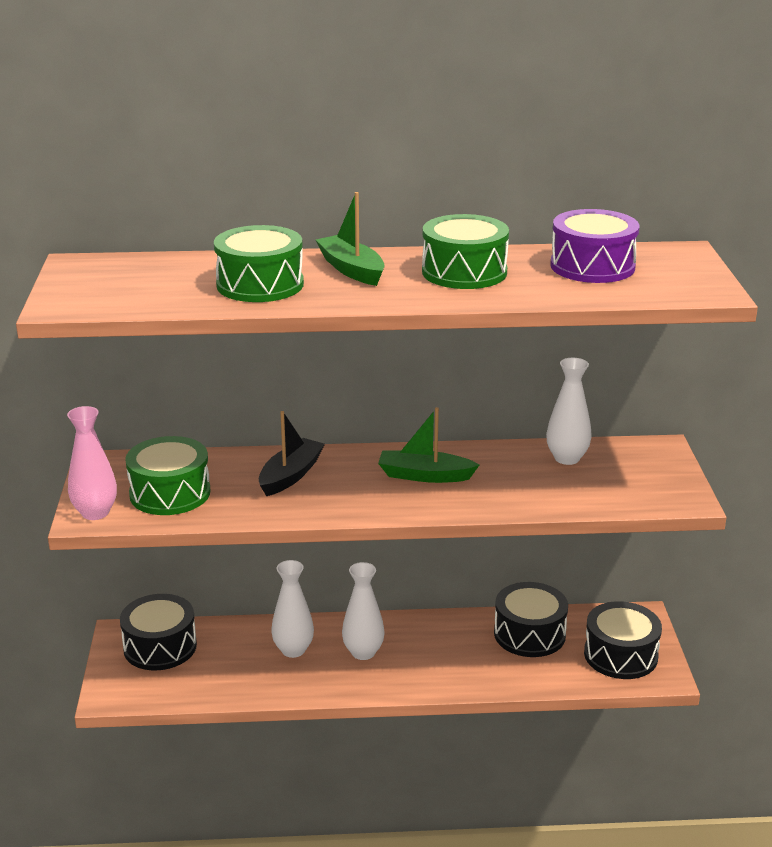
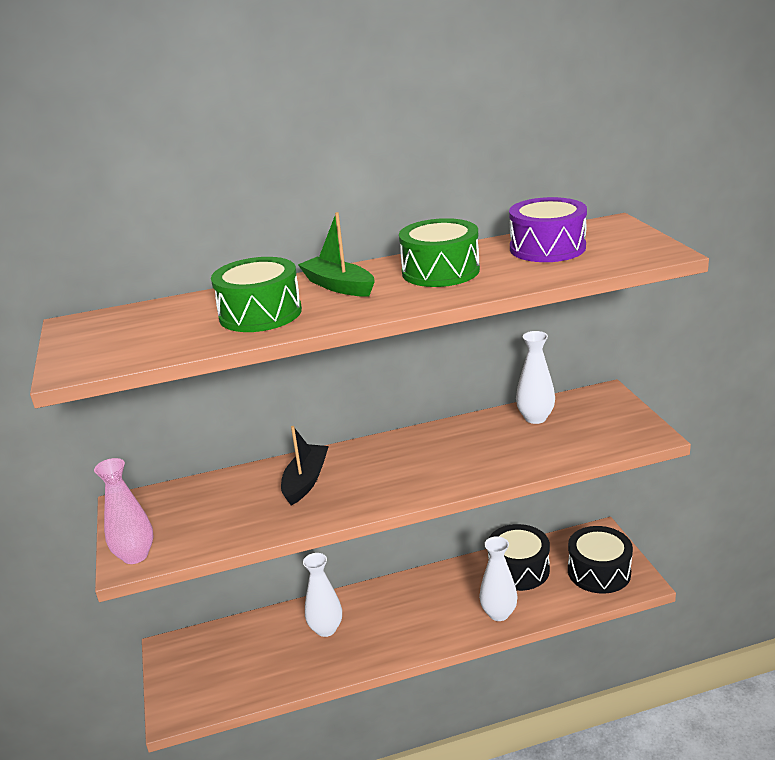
camera: 10 degrees left, 0 degrees up
(160, 647) = (206, 653): black drum -> none
(170, 493) = (201, 521): green drum -> none
(363, 652) = (387, 617): white vase -> white vase (498, 613)
(424, 475) = (423, 457): green boat -> none

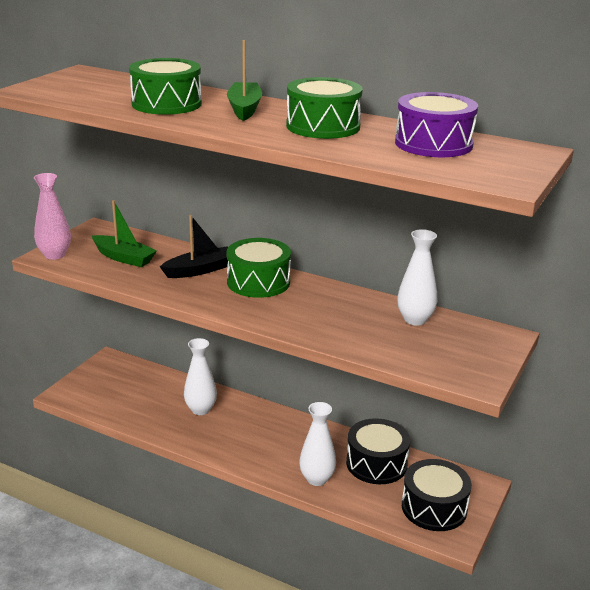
camera: 40 degrees right, 0 degrees up
(213, 514) = (124, 258): none -> green boat
(373, 460) = (258, 282): none -> green drum

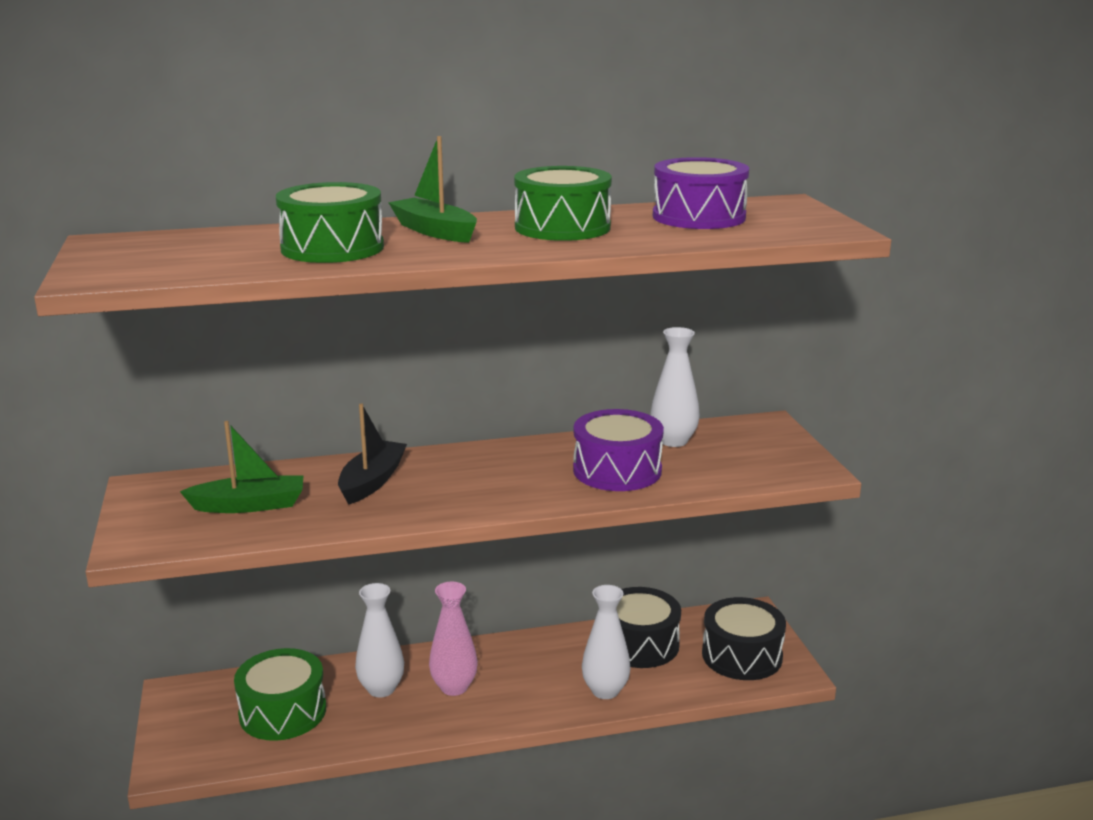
camera: 40 degrees left, 5 degrees down
(55, 255) = (143, 539): pink vase -> pink vase (454, 687)
(258, 282) = (461, 467): green drum -> green drum (283, 712)
(344, 322) = (617, 470): none -> purple drum

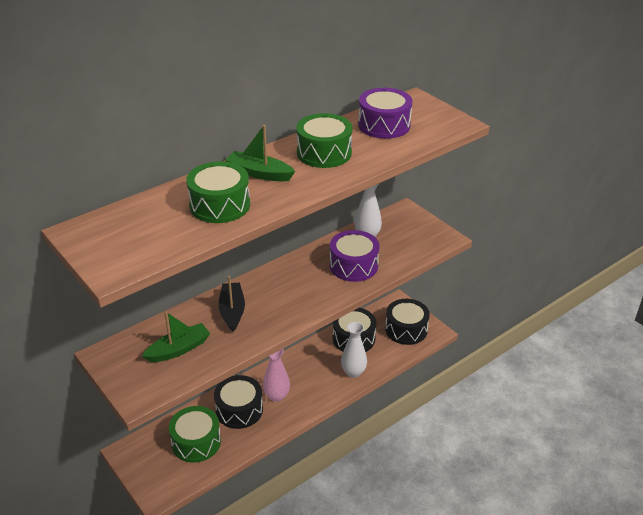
camera: 25 degrees left, 15 degrees up
(381, 689) = (239, 410): white vase -> black drum

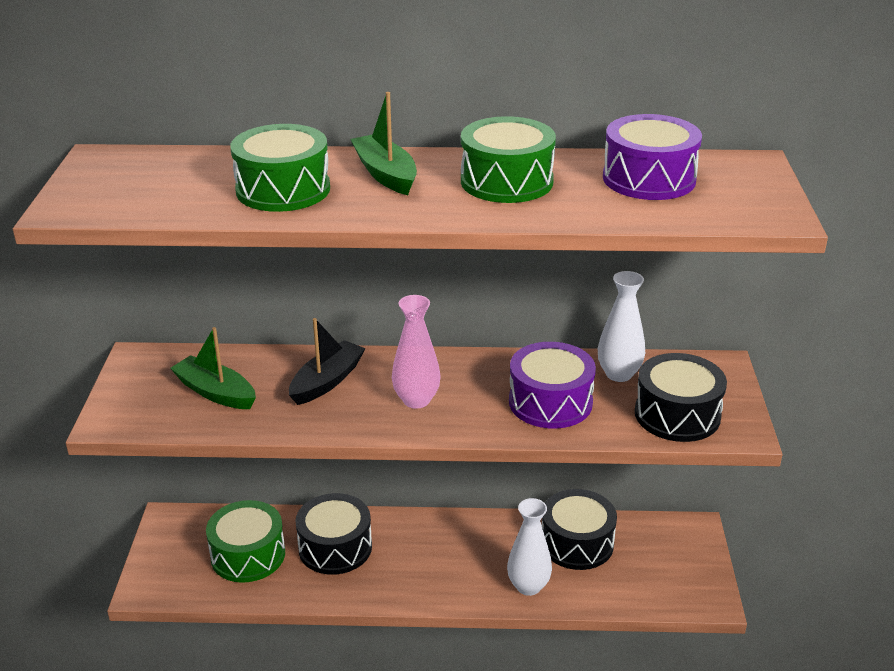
camera: 40 degrees right, 5 degrees down
(178, 349) = (215, 392): green boat -> green boat turned 150 degrees counterclockwise
(276, 396) = (397, 557): pink vase -> pink vase (416, 400)
(406, 329) = (668, 573): black drum -> black drum (677, 414)

